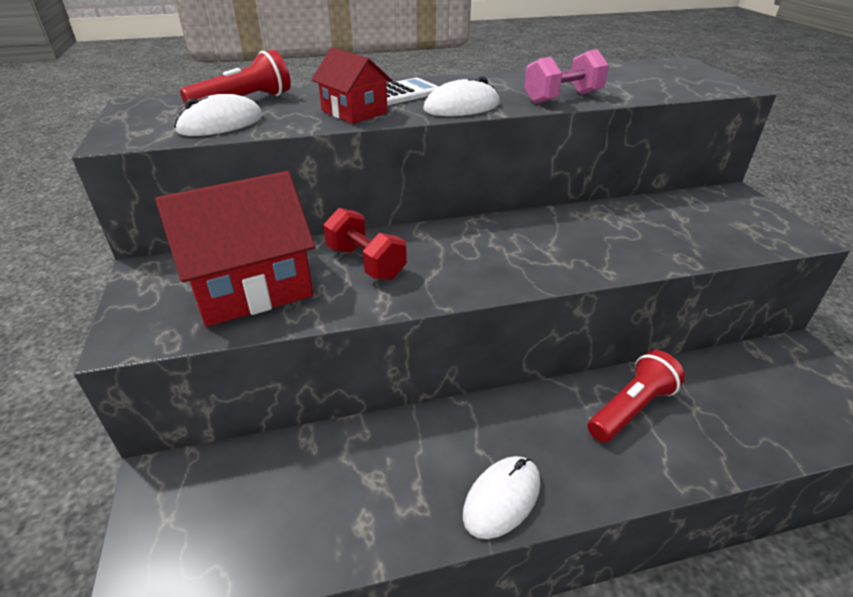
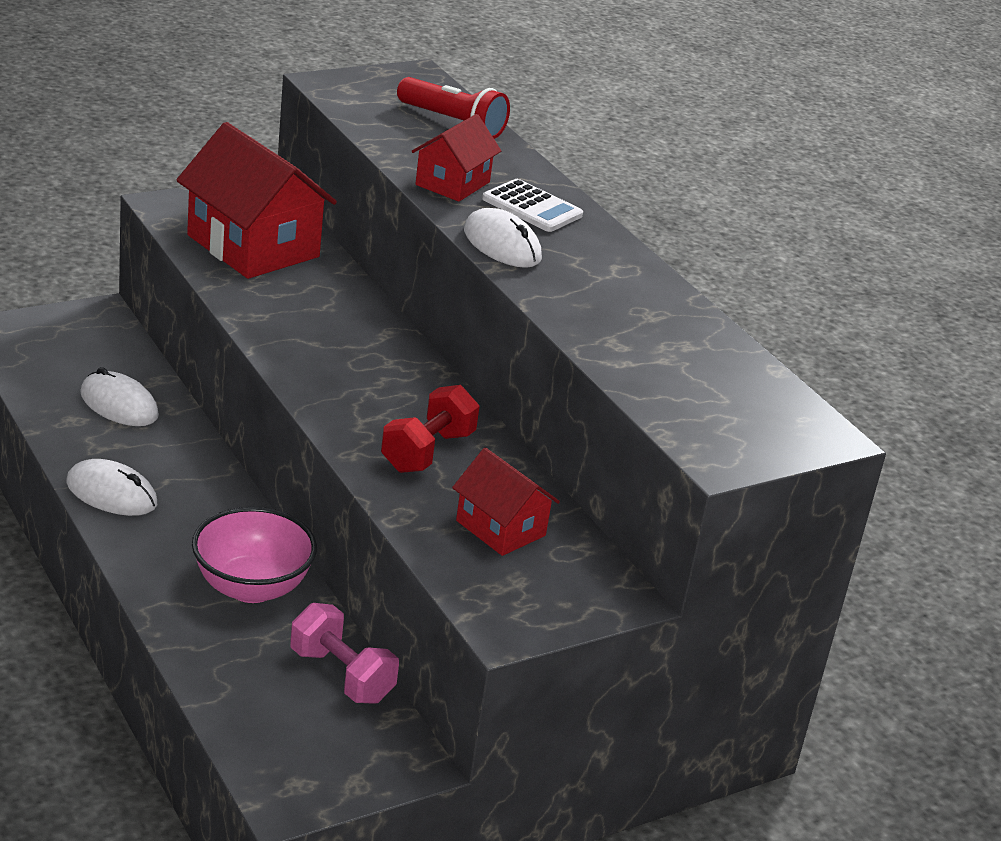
camera: 70 degrees right, 5 degrees down
(220, 124) = (383, 121): white mouse -> white mouse (119, 405)
(366, 263) = (315, 302): red dumbbell -> red dumbbell (427, 452)
(563, 98) = (575, 313): pink dumbbell -> pink dumbbell (341, 675)
(631, 408) = (251, 587): red flashlight -> pink bowl
(683, 222) = (500, 528): none -> red house

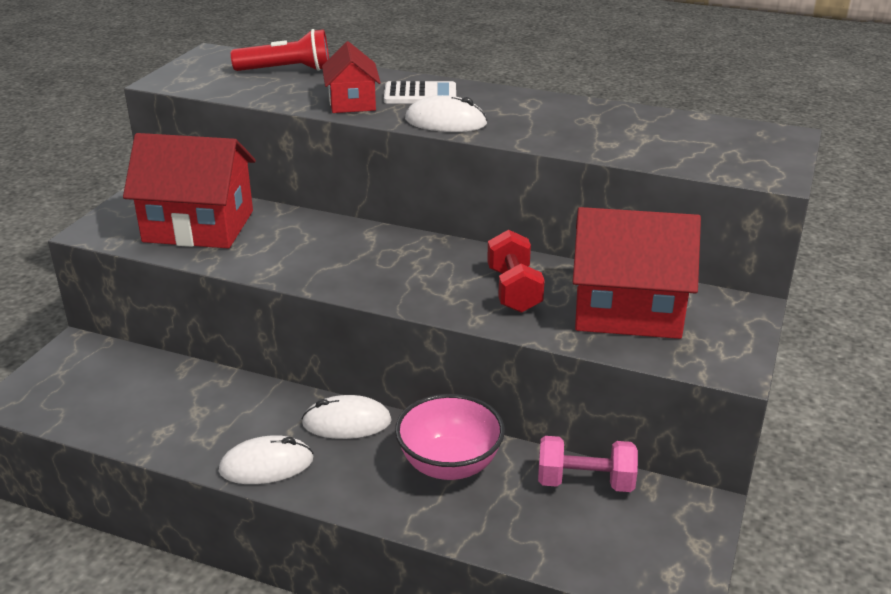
camera: 35 degrees left, 0 degrees up
(119, 405) = (181, 401): white mouse -> white mouse (347, 422)
(500, 528) = (627, 310): red house -> red house, size x1.81

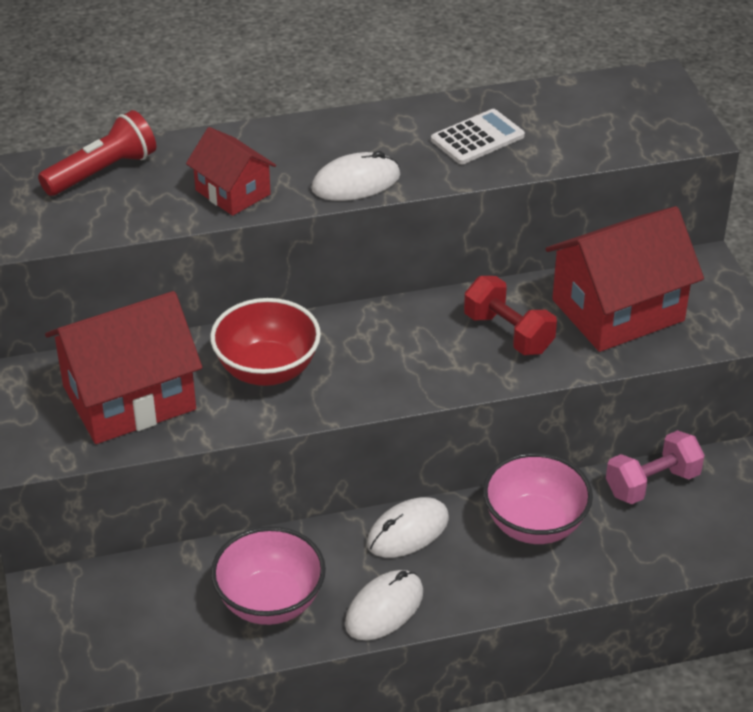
camera: 35 degrees left, 10 degrees up
(196, 420) = (270, 602): none -> pink bowl
(307, 245) = (267, 370): none -> red bowl
(420, 94) = (286, 153): white calculator -> white calculator (477, 138)

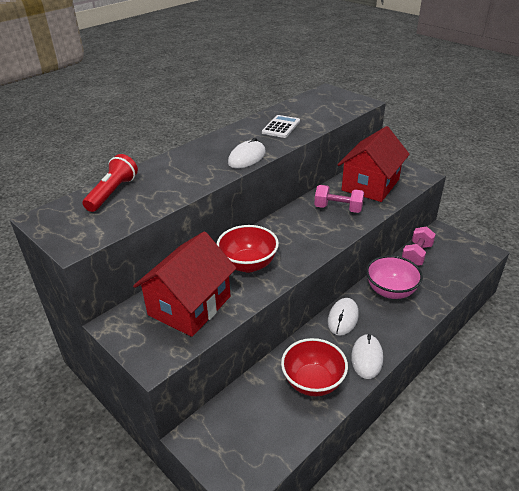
camera: 30 degrees left, 5 degrees down
(233, 192) = (191, 179): red house -> none
(270, 602) = (313, 382): pink bowl -> red bowl
(508, 333) = (338, 209): red dumbbell -> pink dumbbell

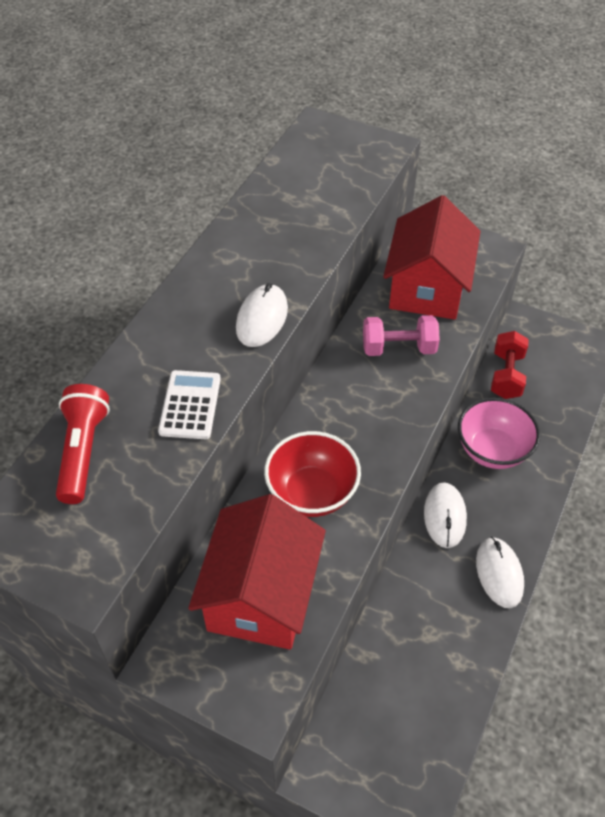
camera: 20 degrees left, 15 degrees up
(281, 127) = (283, 233): white calculator -> white calculator (190, 405)
(313, 382) = (443, 634): red bowl -> none
(416, 255) = (506, 375): pink dumbbell -> red dumbbell

